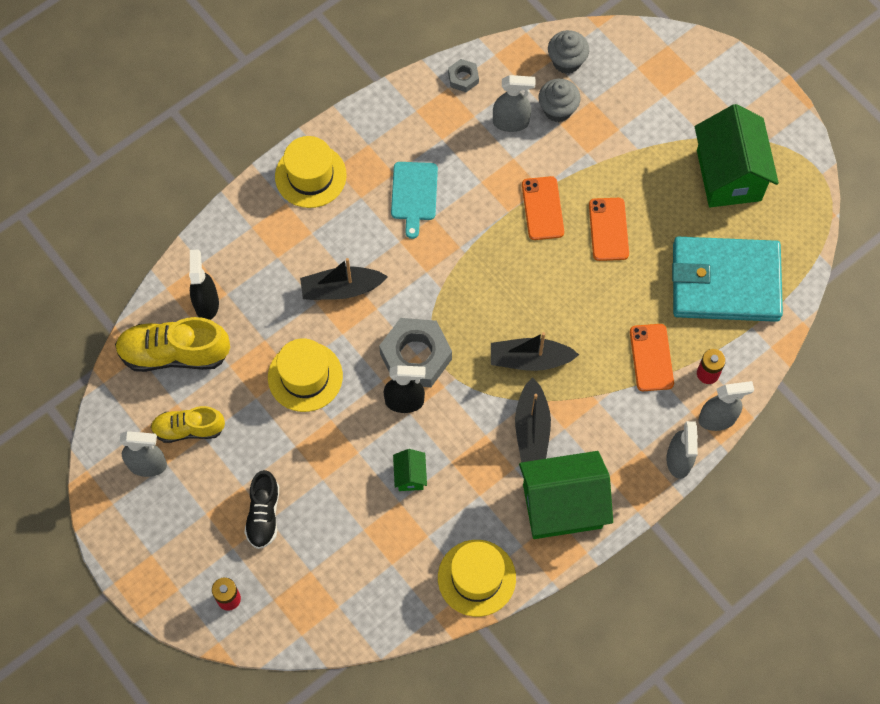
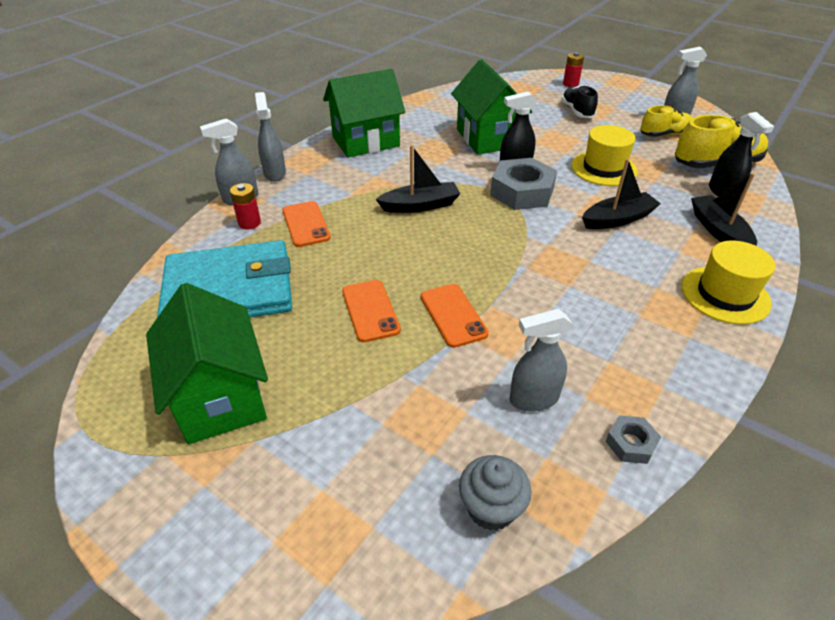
camera: 165 degrees right, 25 degrees down
(410, 476) = (487, 138): green house -> green house, size x2.32
(414, 194) = (603, 300): turquoise cutting board -> none
(476, 578) = (416, 109): yellow hat -> none
(532, 428) = (403, 171): black boat -> black boat (718, 231)
(557, 109) = (477, 430): grey cupcake -> none

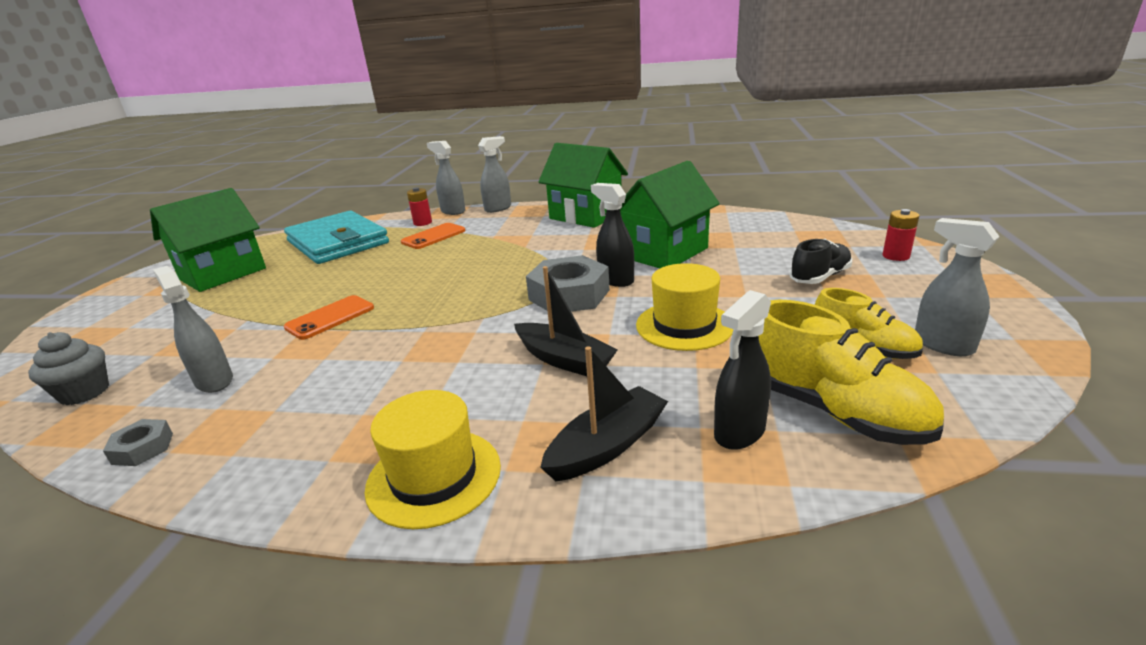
camera: 65 degrees right, 15 degrees down
(370, 310) = (327, 287): orange phone -> none
(420, 205) = (497, 262): black boat -> none

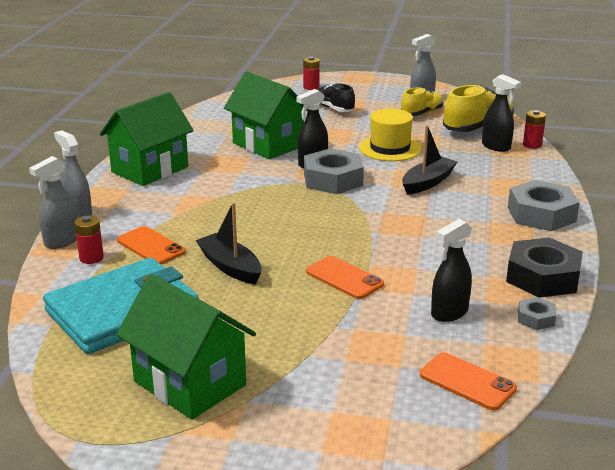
camera: 90 degrees left, 0 degrees up
(84, 393) = (467, 382): grey cupcake -> orange phone
(214, 381) = (449, 313): grey spray bottle -> black spray bottle
(234, 462) = (542, 277): none -> black nut
(434, 476) = (541, 214): yellow hat -> grey nut
(607, 446) = (510, 174): black boat -> black boat (230, 267)
(775, 487) = (532, 145): none -> red battery

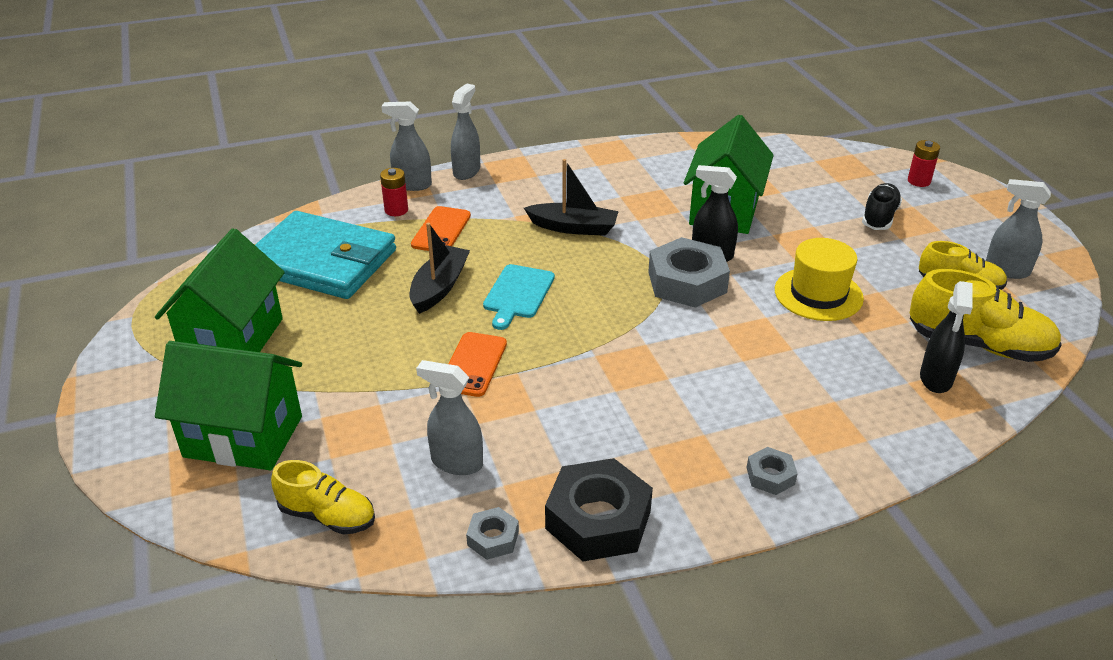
camera: 60 degrees right, 10 degrees up
(150, 169) = (588, 169): green house -> green house (243, 437)
(277, 239) = (518, 294): none -> turquoise cutting board
(427, 182) = (757, 352): black boat -> black boat (574, 227)
(449, 313) = (456, 462): black spray bottle -> grey spray bottle
(467, 382) = (327, 516): orange phone -> yellow shoe
(532, 145) = (986, 411): red battery -> none
(541, 214) = (770, 476): grey nut -> grey nut, size x0.49

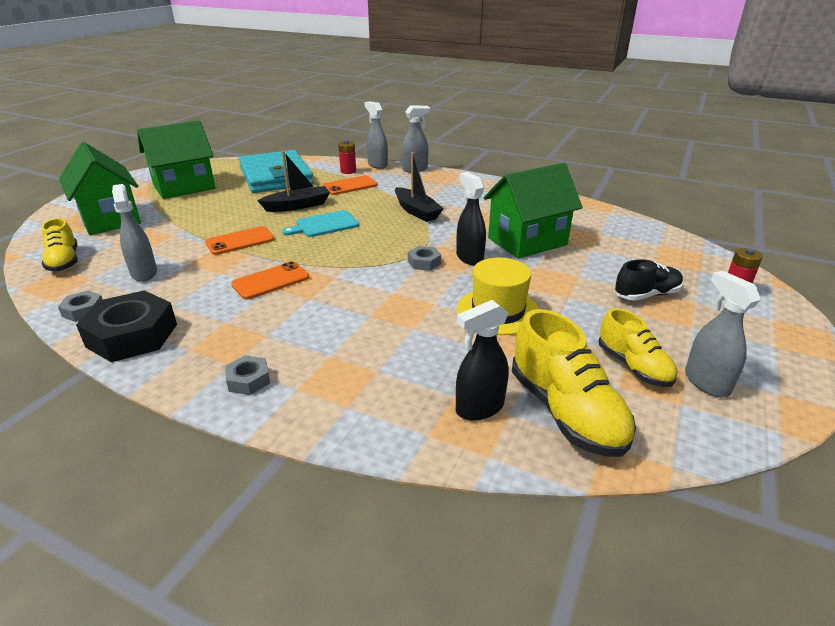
camera: 45 degrees right, 5 degrees down
(600, 385) = (271, 281): none -> orange phone
(687, 282) = (424, 262): grey nut -> grey nut, size x0.49

